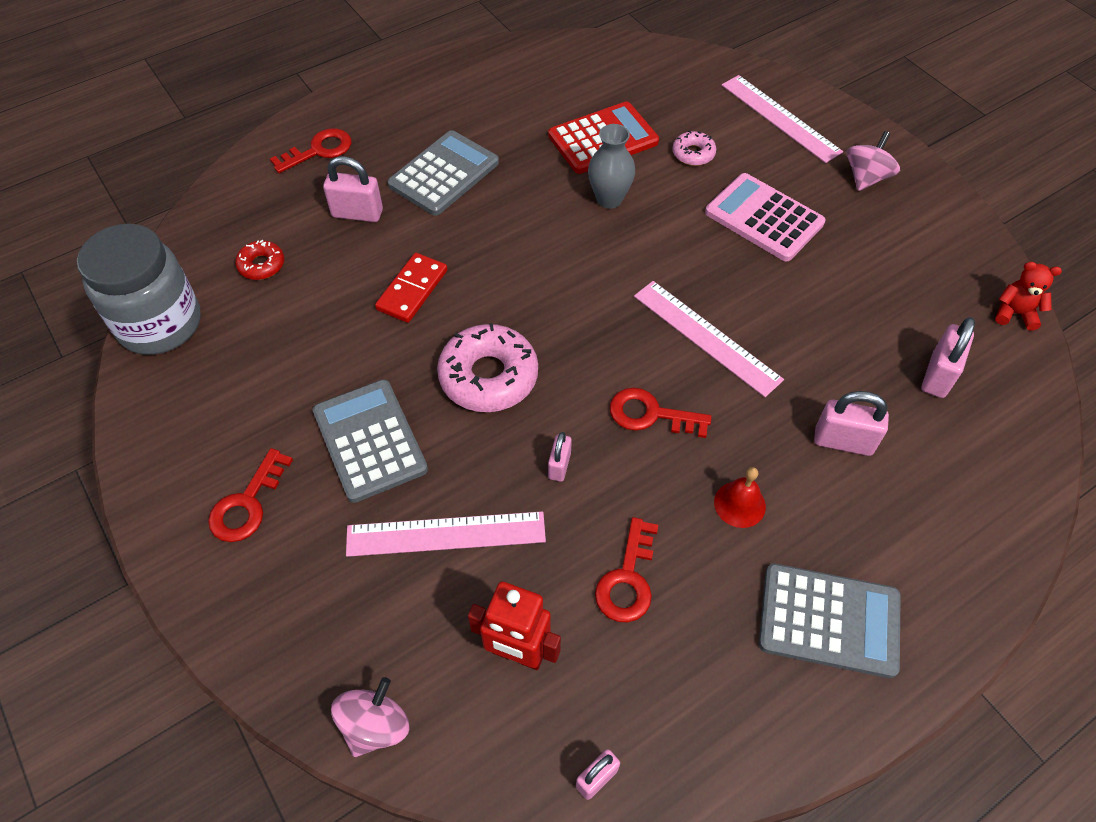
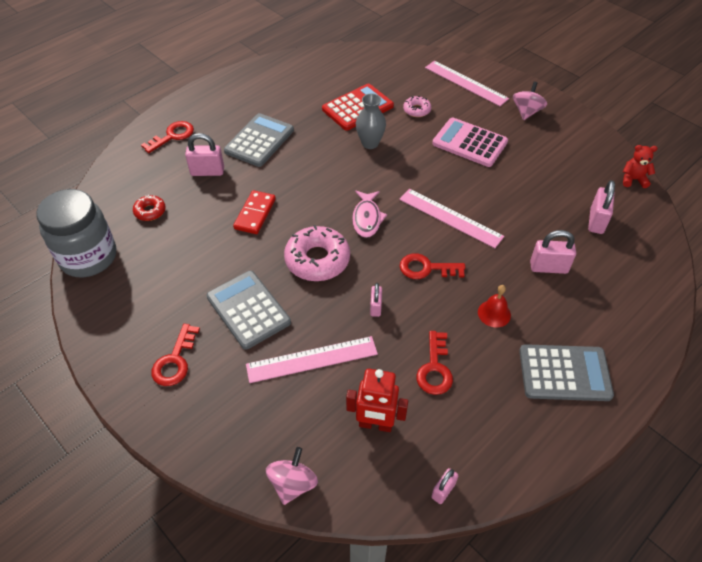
camera: 10 degrees left, 5 degrees down
(578, 320) = (367, 218): none -> pink fish

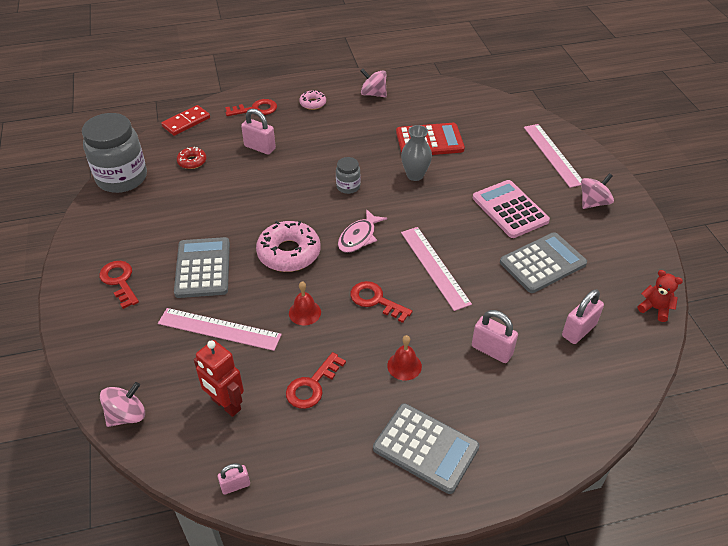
camera: 30 degrees right, 5 degrees down
(175, 360) = (119, 281): red key -> red key turned 105 degrees clockwise
(255, 214) = (269, 195): red domino -> red domino (186, 122)
(259, 141) = (321, 138): grey calculator -> grey calculator (543, 263)
(273, 82) = (373, 94): none -> pink spinning top
(320, 176) = (348, 186): none -> grey jar
(375, 307) = (304, 312): pink padlock -> red bell
(417, 110) = (483, 162): pink donut -> pink donut (313, 103)

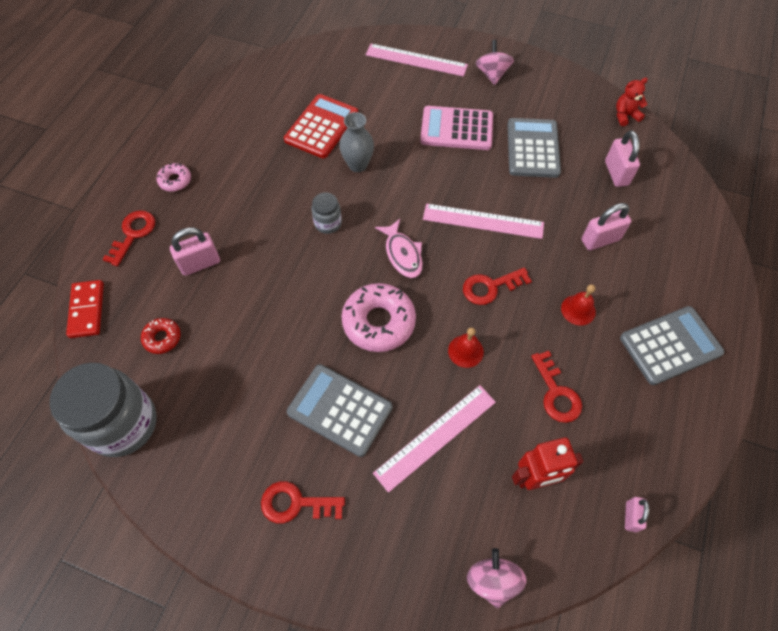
camera: 55 degrees left, 15 degrees up
(373, 94) = (212, 126): pink spinning top -> none

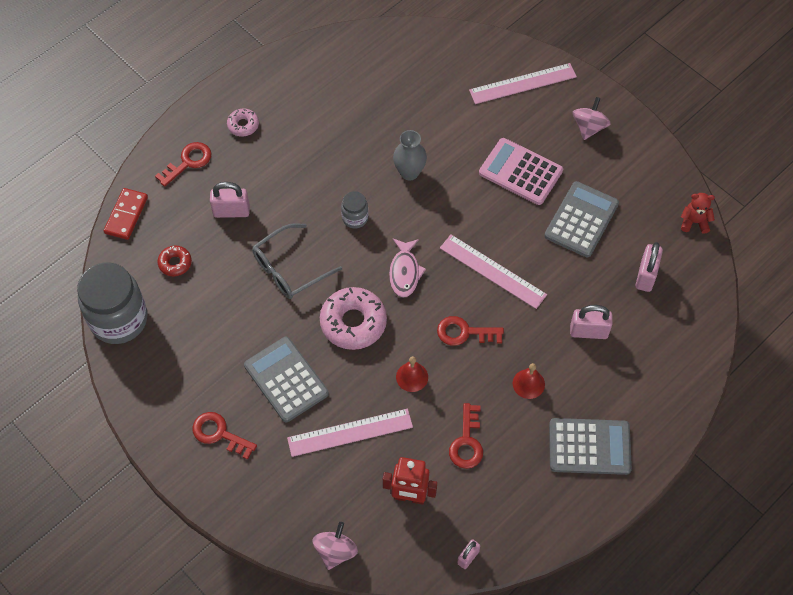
camera: 25 degrees right, 0 degrees up
(287, 295) = (290, 268): none -> grey glasses
(322, 127) = (396, 121): red calculator -> none
(416, 60) = (523, 83): pink ruler -> pink ruler turned 60 degrees counterclockwise

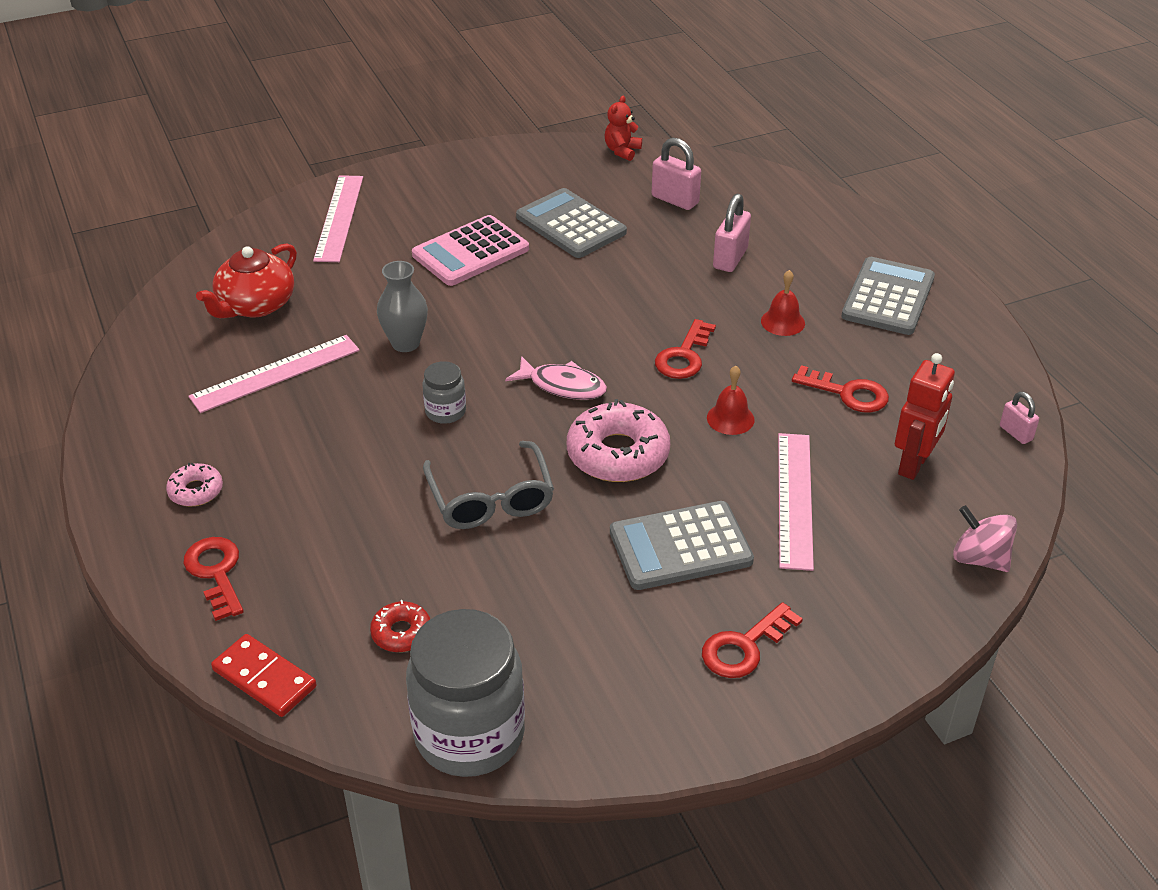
camera: 70 degrees left, 20 degrees down
(231, 211) = (347, 541): pink padlock -> none
(411, 79) = (255, 305): none -> red teapot
(492, 271) = (604, 310): pink ruler -> pink ruler (275, 373)
(589, 127) = (443, 186): pink spinning top -> none

